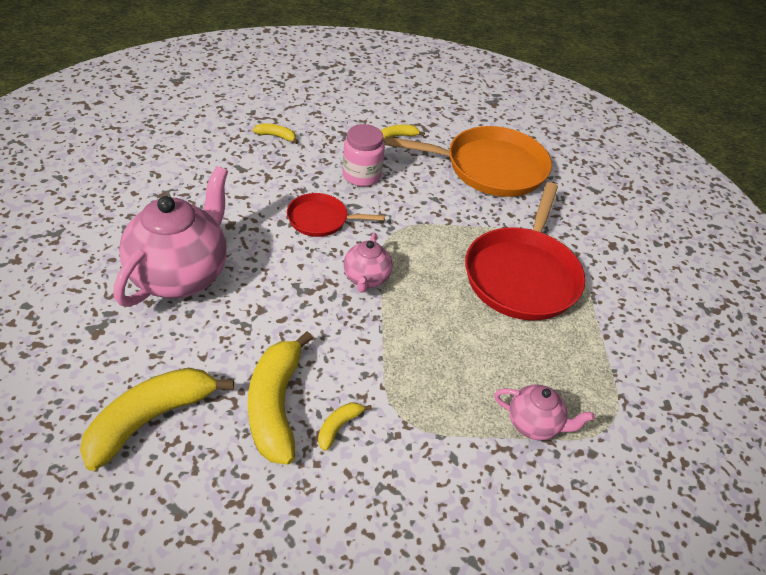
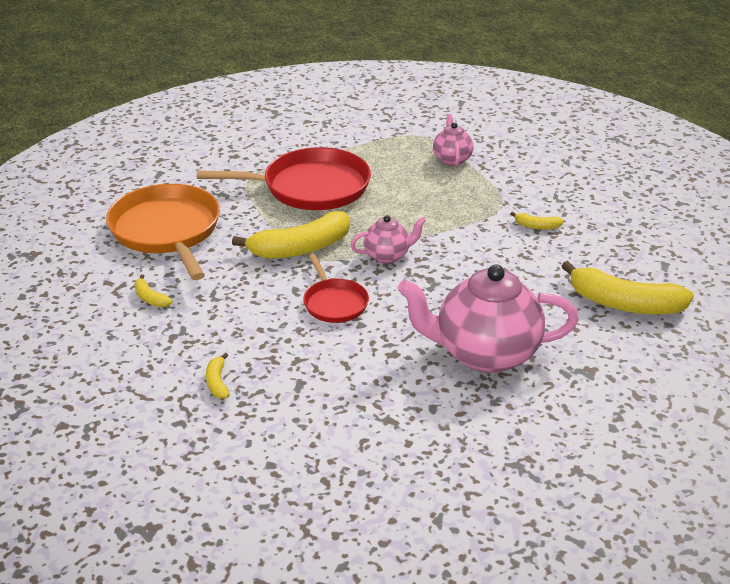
camera: 110 degrees left, 10 degrees down
(275, 406) = (551, 256): yellow banana -> yellow banana (300, 248)
(361, 175) = (243, 300): pink jar -> none

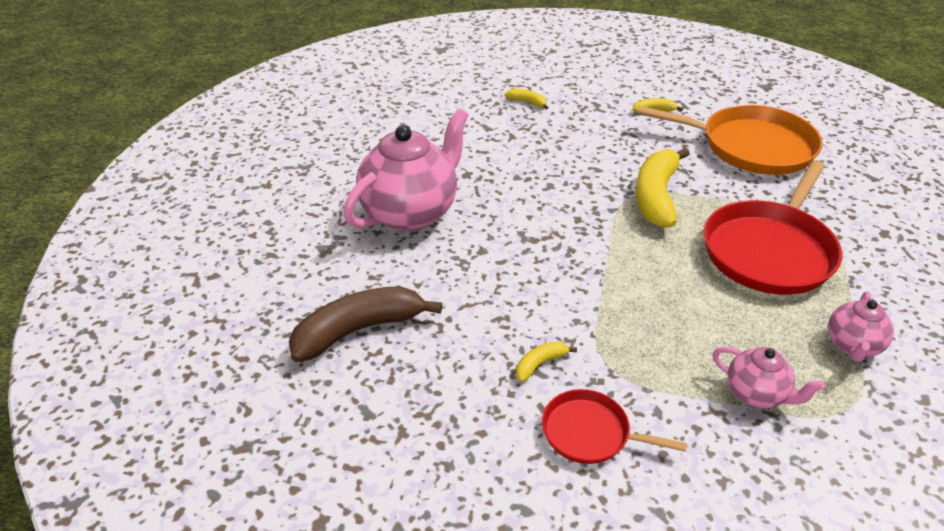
camera: 130 degrees right, 5 degrees up
(334, 303) = (558, 178): red pan -> red pan (590, 433)
(387, 256) = (594, 235): pink teapot -> pink teapot (852, 346)
(624, 304) = (358, 330): yellow banana -> brown banana

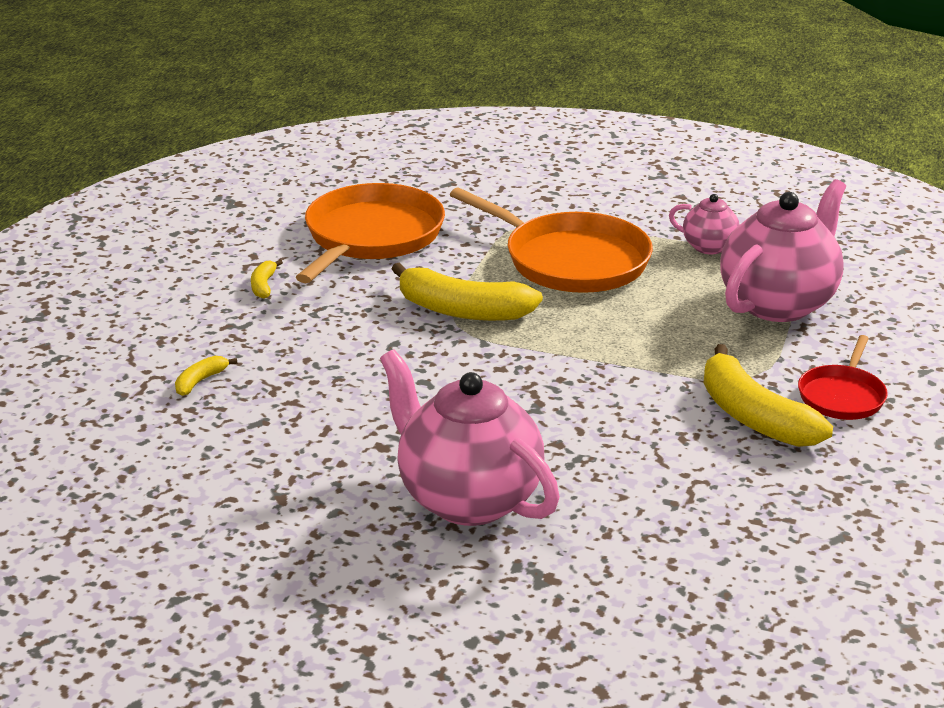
camera: 85 degrees left, 10 degrees down
(358, 330) = (710, 544): brown banana -> none
(540, 364) = (753, 416): yellow banana -> yellow banana, size x2.24
(756, 394) = (778, 303): pink teapot -> pink teapot, size x2.00
(770, 250) = (570, 260): red pan -> orange pan

